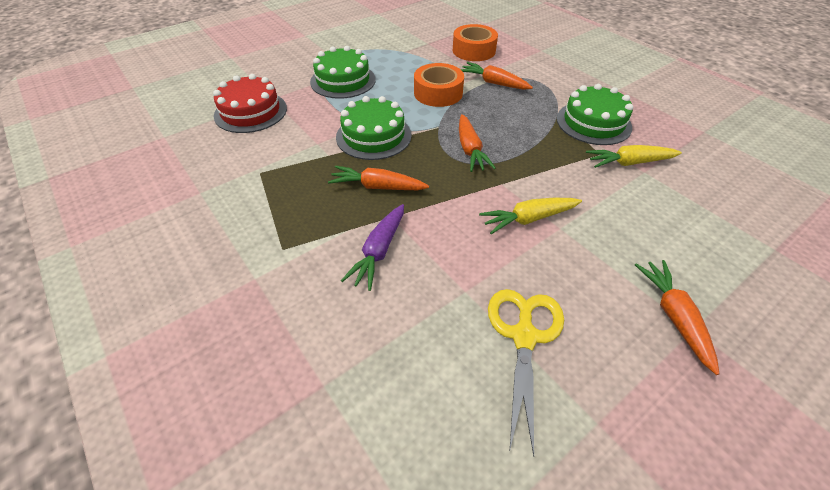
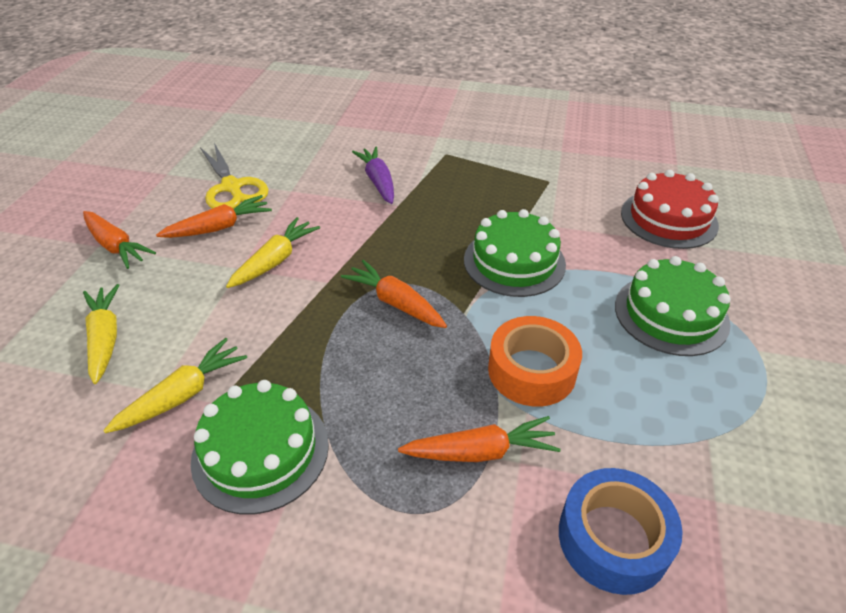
camera: 140 degrees right, 5 degrees down
(377, 187) = (439, 219): orange carrot -> orange carrot (219, 227)
(473, 50) = (613, 538): orange tape -> blue tape
(681, 222) = (105, 338): none -> yellow carrot

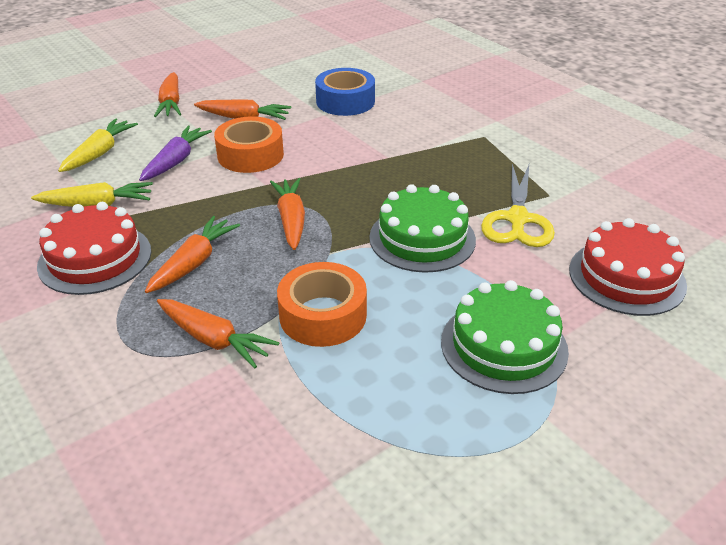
camera: 40 degrees right, 5 degrees down
(232, 187) = (286, 96): yellow scissors -> yellow scissors (517, 219)
(260, 451) = (95, 258): green cake -> red cake
(275, 260) = (250, 155): yellow carrot -> orange tape
(365, 393) = (194, 263): none -> orange carrot
(378, 181) = (396, 134): purple carrot -> purple carrot (176, 161)
(613, 538) = (221, 447): blue tape -> blue tape (345, 101)

